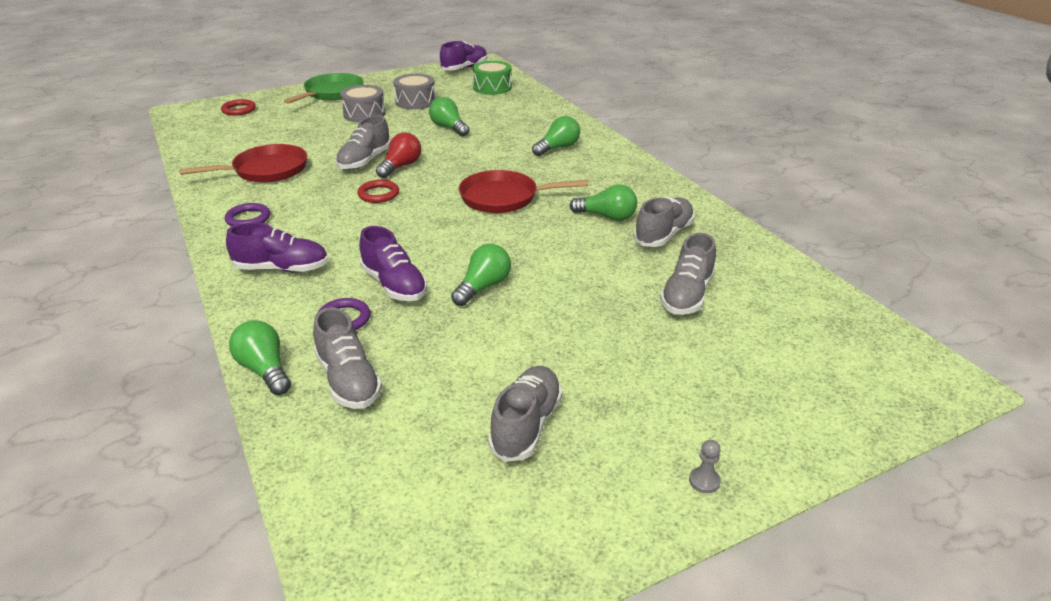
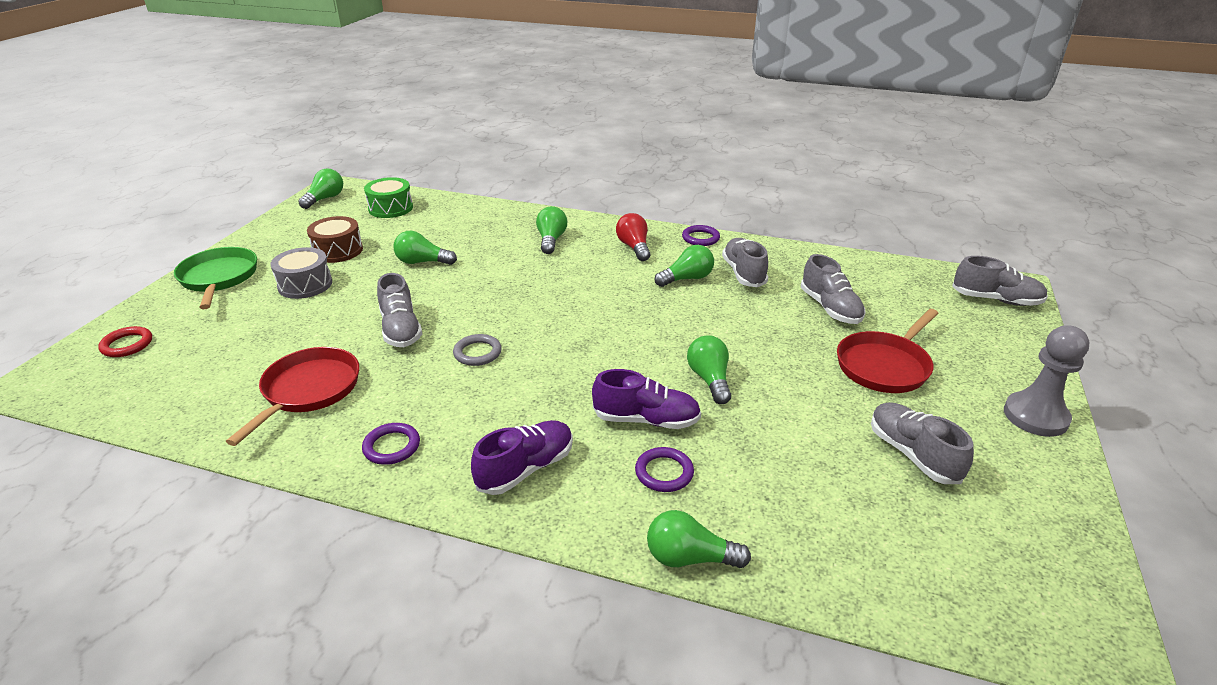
camera: 45 degrees left, 0 degrees up
(348, 380) = (762, 514): grey shoe -> grey shoe (996, 300)
(378, 194) = (477, 353): red ring -> grey ring
(401, 167) = (448, 318): red light bulb -> red light bulb (634, 247)
(415, 102) = (338, 251): grey drum -> brown drum
(464, 68) = (325, 199): purple shoe -> green light bulb
(504, 198) = (589, 301): red pan -> red pan (884, 365)
(680, 194) = (700, 238): none -> purple ring
(704, 481) = (1035, 416): grey pawn -> grey pawn, size x2.49

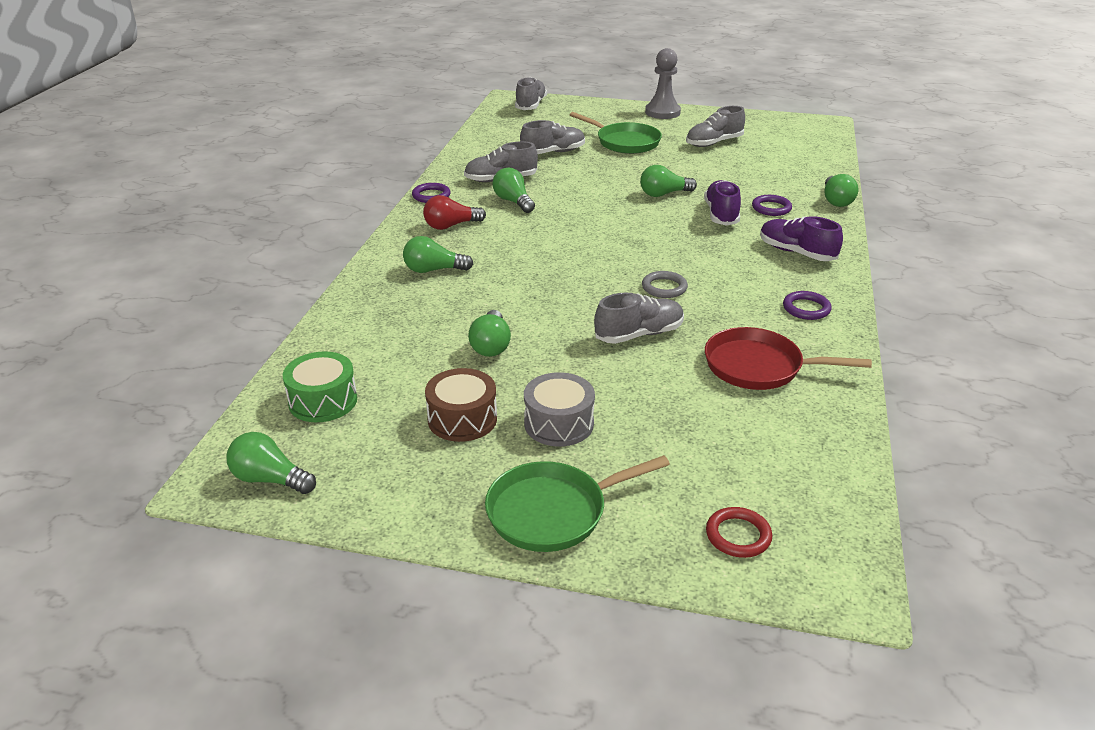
camera: 95 degrees left, 0 degrees up
(884, 365) = (625, 142): red pan -> green pan

